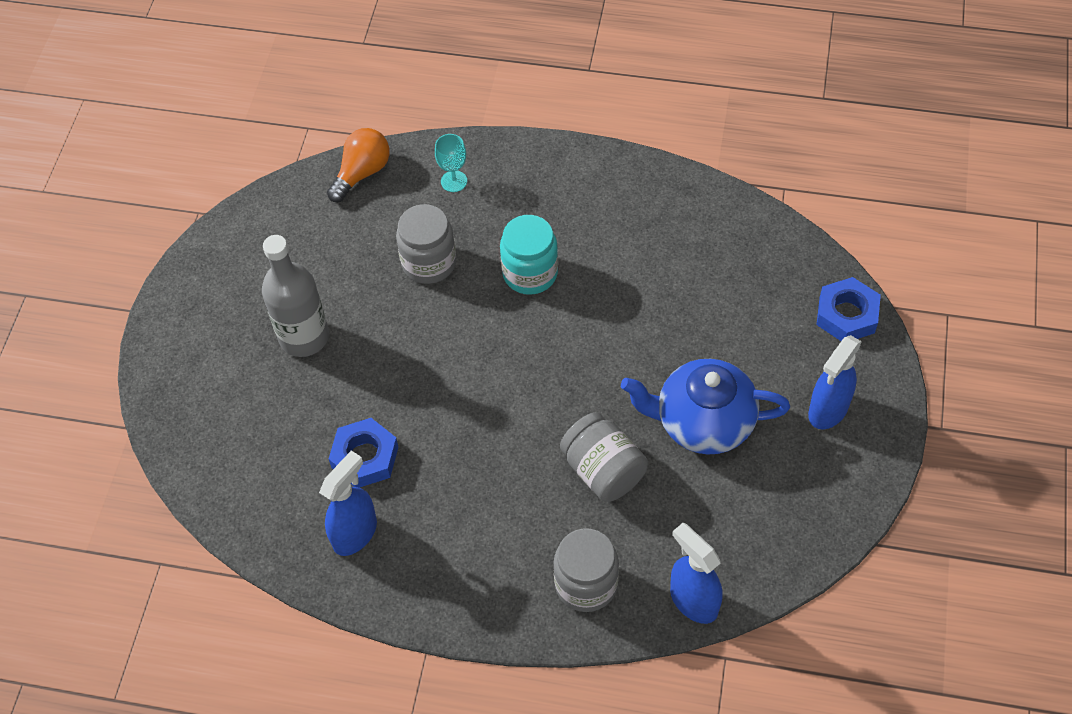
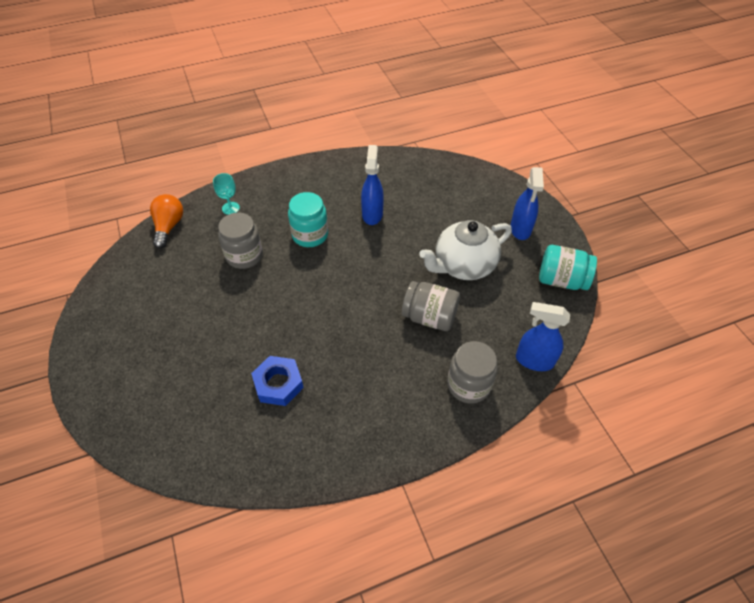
camera: 35 degrees left, 5 degrees down
(304, 337) = (189, 333): grey bottle -> none
(355, 533) = (303, 434): blue spray bottle -> blue spray bottle (372, 214)
(703, 422) = (463, 265): blue teapot -> white teapot
(824, 515) = (561, 280): none -> turquoise jar
(846, 315) = (492, 182): blue nut -> none

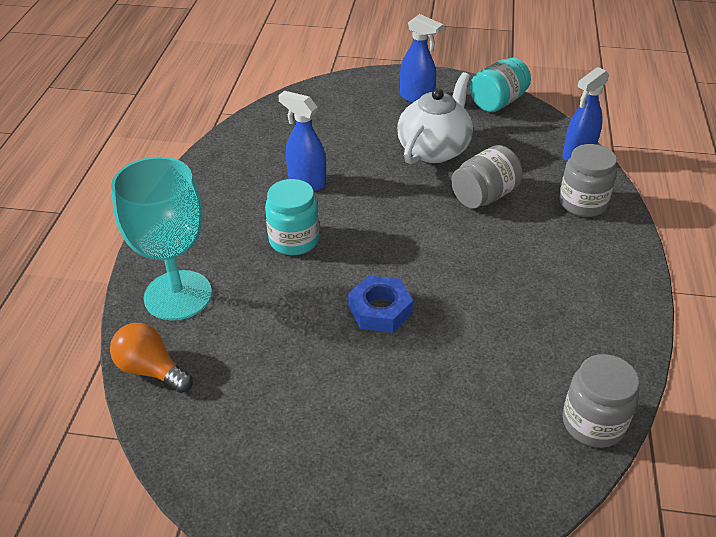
camera: 60 degrees left, 10 degrees down
(230, 208) = (178, 295): turquoise goblet -> turquoise goblet, size x2.48
(244, 256) = (277, 308): grey jar -> grey jar (593, 423)
(278, 384) = (500, 340): blue nut -> blue nut (380, 310)
(463, 265) = (434, 149): white teapot -> white teapot turned 150 degrees counterclockwise

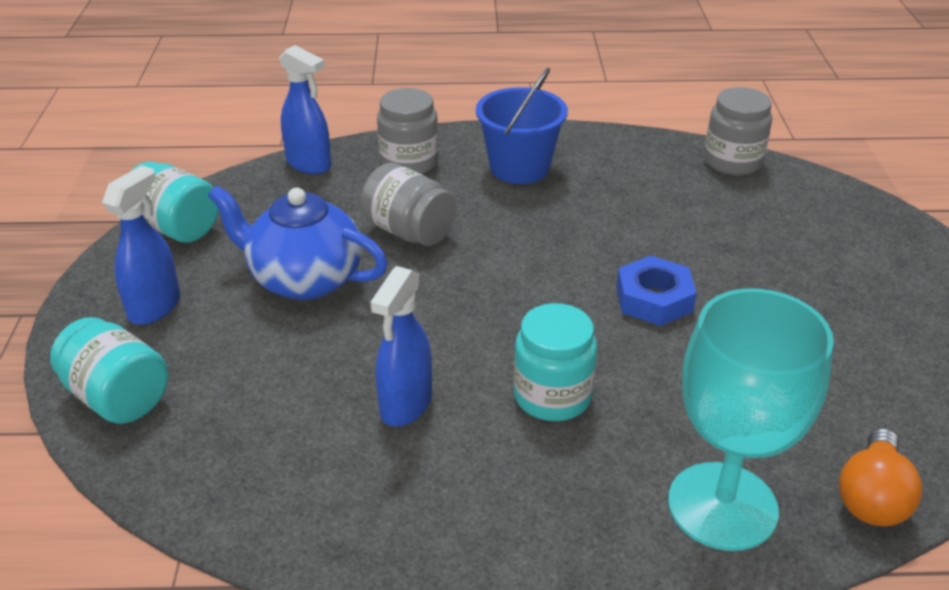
camera: 100 degrees left, 5 degrees down
(344, 91) = (118, 397): none -> turquoise jar
(434, 149) = (304, 279): white teapot -> blue teapot
(576, 264) = (519, 168): none -> blue bucket

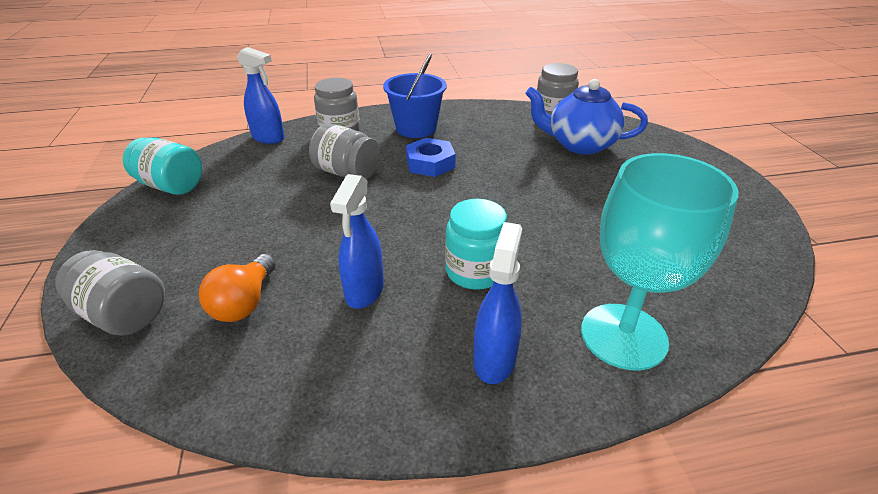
camera: 10 degrees left, 0 degrees up
(118, 397) = (124, 314): turquoise jar -> grey jar
(155, 307) = (155, 242): blue spray bottle -> blue spray bottle (494, 359)
(304, 279) = (273, 211): blue teapot -> blue teapot (579, 144)
(654, 299) = (528, 199): blue nut -> blue nut (430, 163)
(872, 497) = (726, 314): orange light bulb -> orange light bulb (244, 303)

